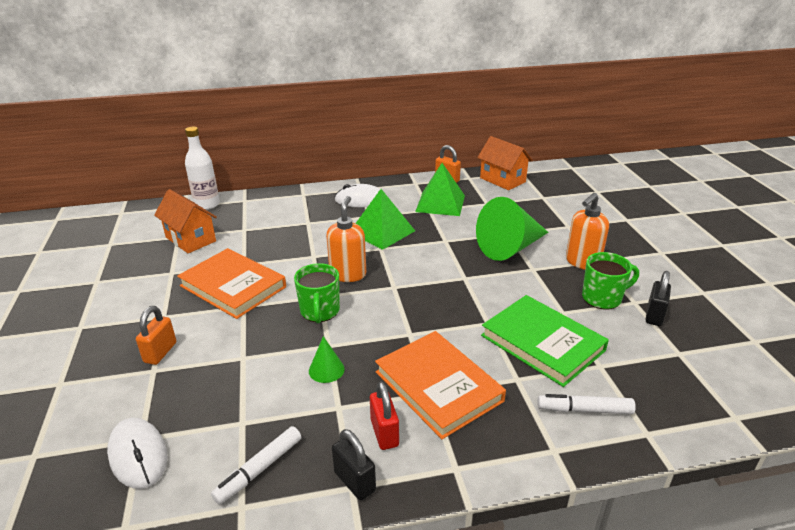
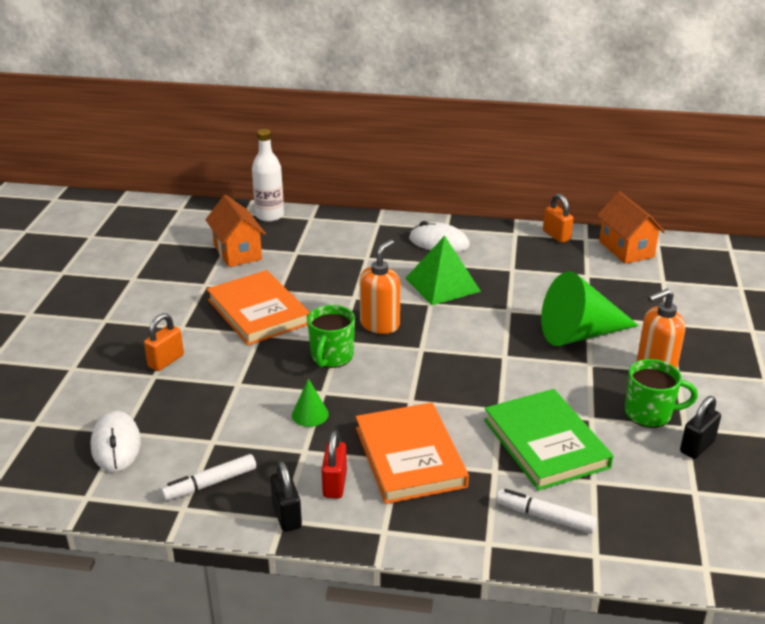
camera: 20 degrees right, 0 degrees up
(440, 203) = (530, 264): green pyramid -> none

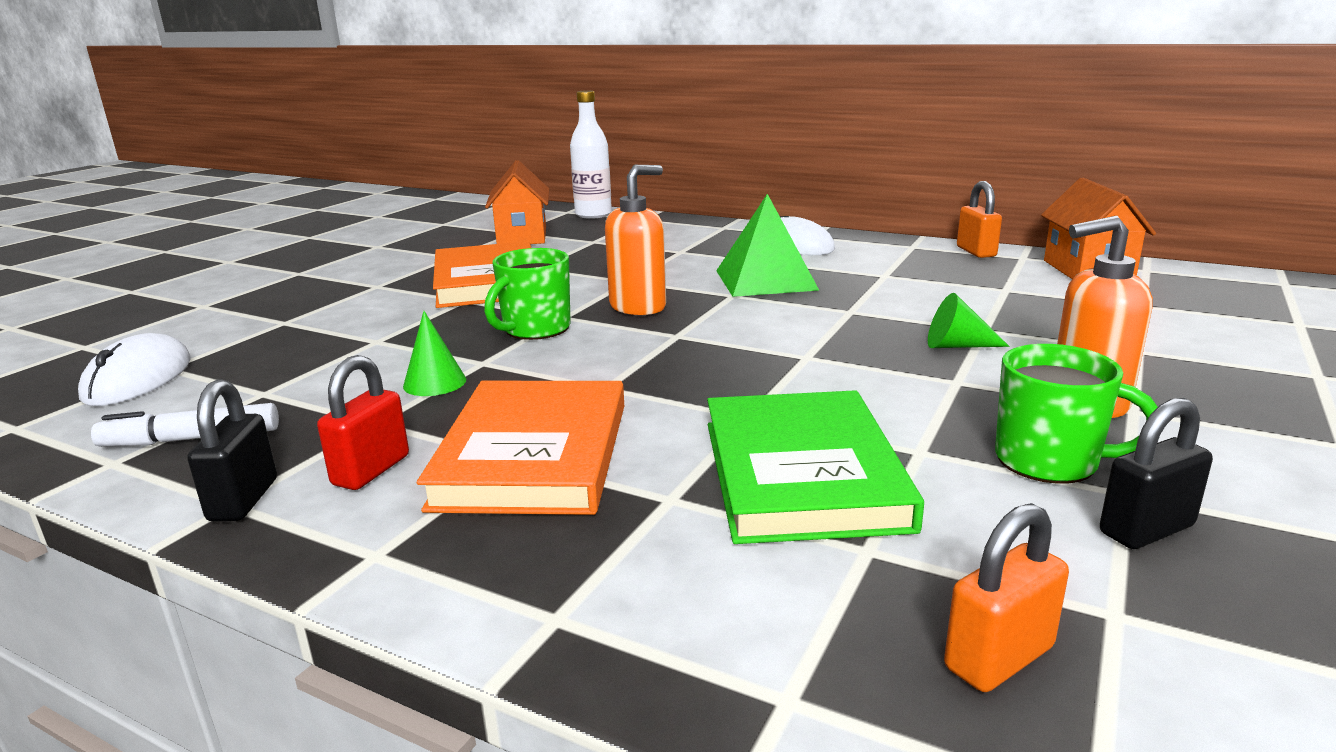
camera: 20 degrees right, 10 degrees down
(166, 361) = (317, 311): orange padlock -> orange padlock (999, 658)
(545, 517) = (716, 594): white marker -> none
(579, 334) = (957, 346): green cone -> green cone, size x0.44

